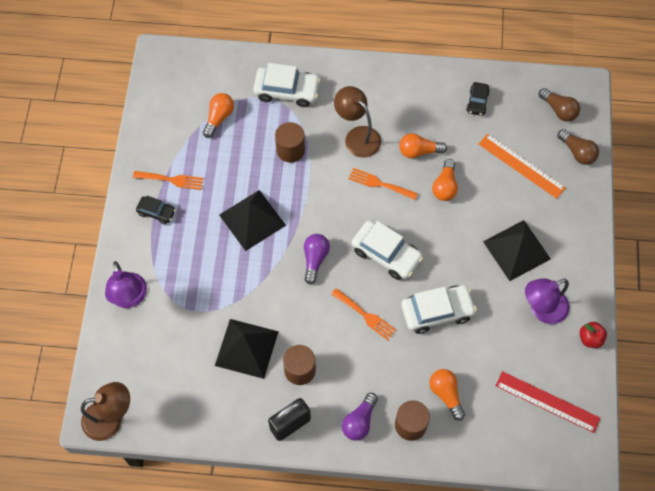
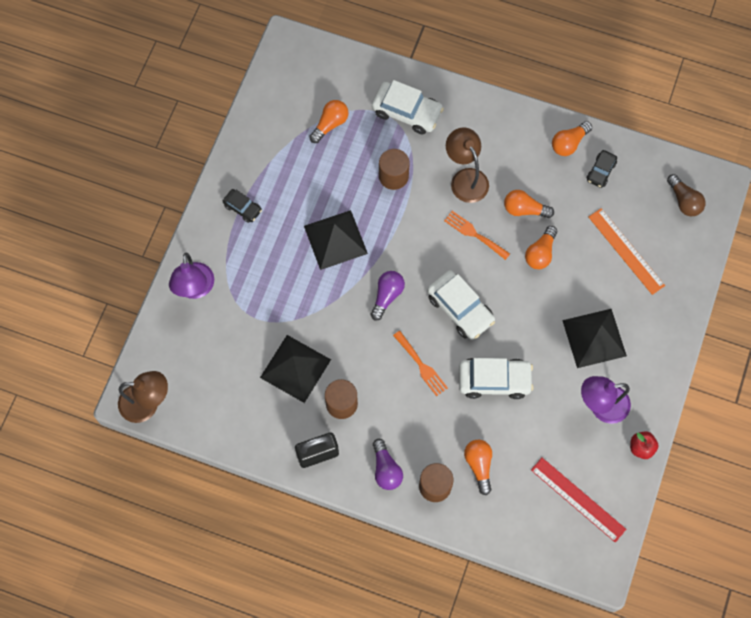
camera: 15 degrees right, 5 degrees up
(171, 180) = (266, 178): orange fork -> none
(359, 421) = (386, 469): purple light bulb -> purple light bulb turned 60 degrees counterclockwise
(441, 84) = (569, 143): none -> orange light bulb
(577, 152) = (689, 251): brown light bulb -> none

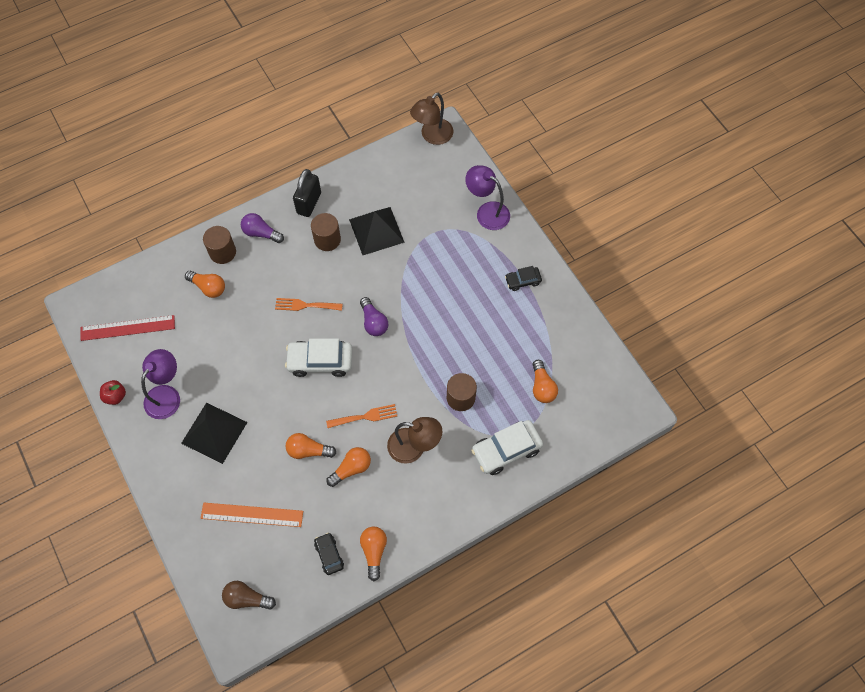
camera: 130 degrees right, 5 degrees down
(335, 239) = (445, 321): black pyramid -> none
(494, 380) = (251, 342): white car -> none
(540, 253) = (308, 450): orange light bulb -> orange light bulb turned 60 degrees counterclockwise

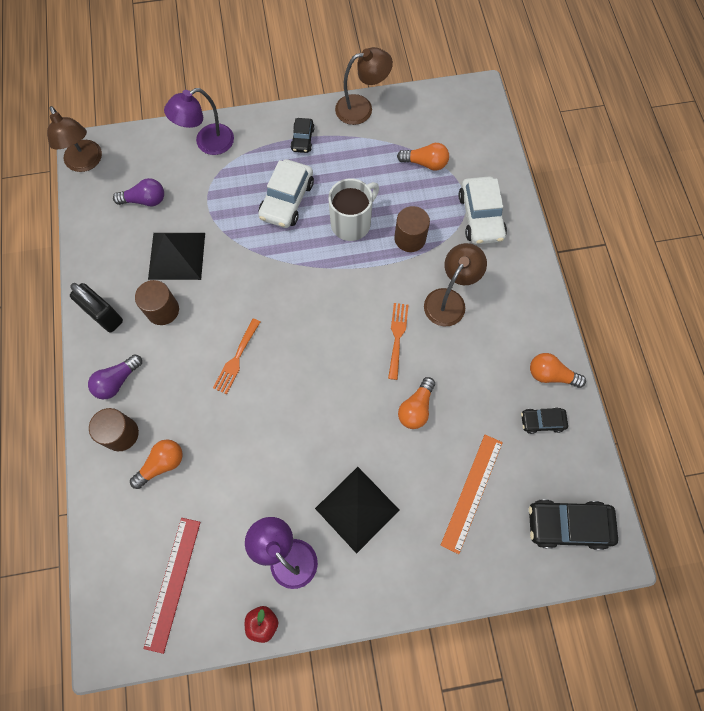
camera: 70 degrees left, 5 degrees up
(247, 598) = (567, 525): brown light bulb -> black car
(320, 361) = (313, 364): white car -> white car (287, 200)
(351, 469) = (452, 369): orange light bulb -> none
(373, 322) = (289, 294): purple light bulb -> purple light bulb (145, 200)
(457, 347) = (352, 223): none -> white mug
(576, 316) = (361, 108): none -> brown lamp

